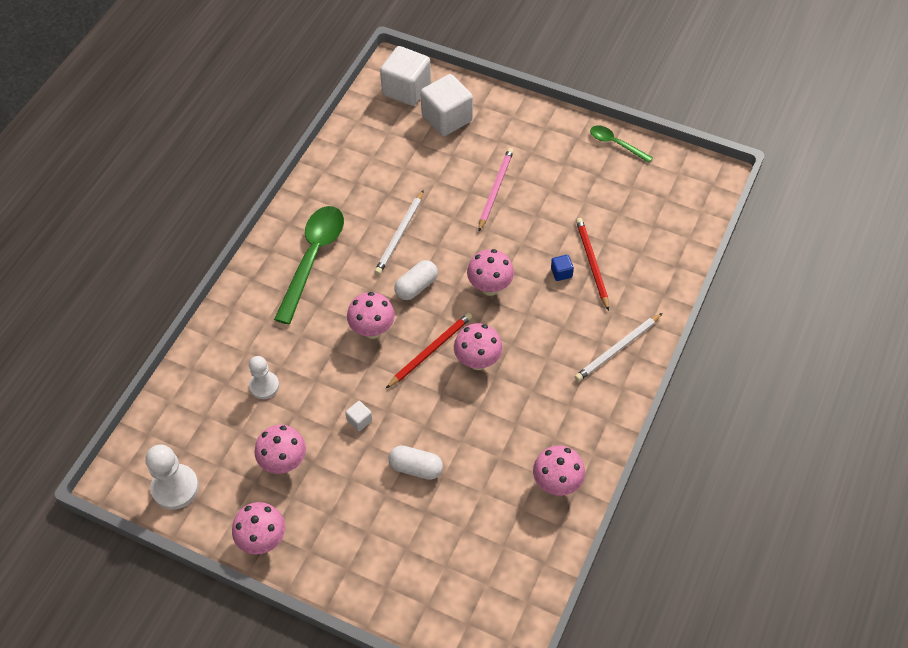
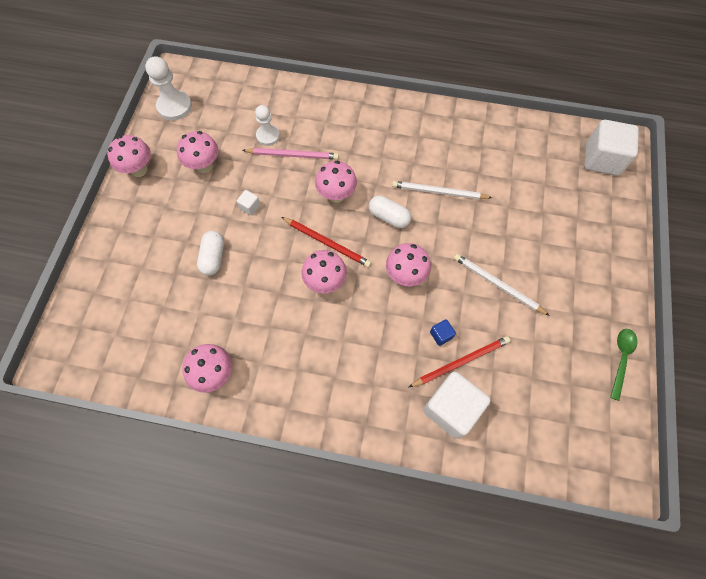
camera: 75 degrees right, 10 degrees up
(313, 258) = (394, 136): green spoon -> none
(447, 118) = (583, 199): white cube -> white cube (451, 409)
(495, 189) = (517, 257): pink pencil -> pink pencil (293, 155)
(617, 349) = (368, 404): white pencil -> white pencil (497, 284)

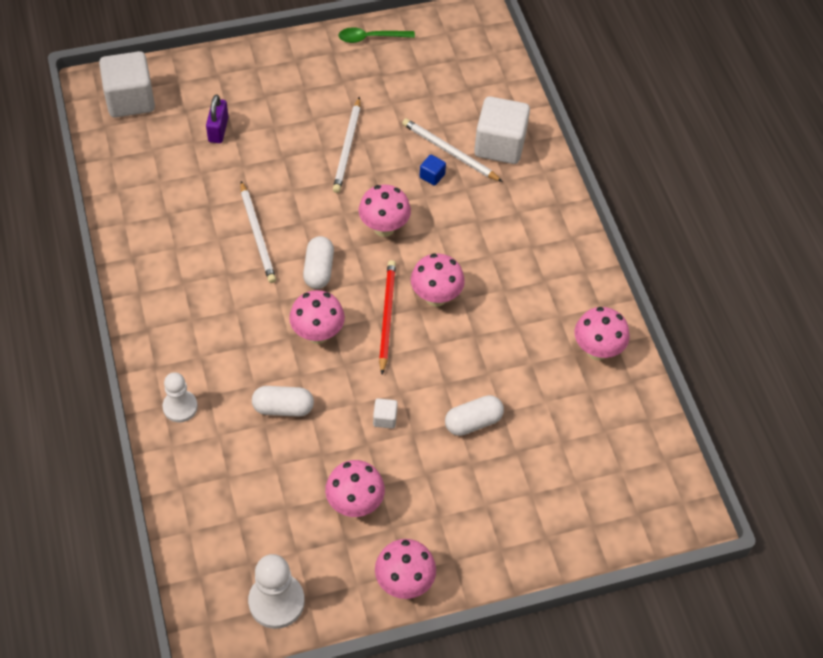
camera: 120 degrees left, 10 degrees down
(268, 136) = (267, 452): white pawn -> white pawn (180, 407)
(293, 155) = (283, 408): pink pencil -> white capsule
(461, 362) = (449, 152): red pencil -> white pencil
(550, 204) = (218, 130): none -> purple padlock

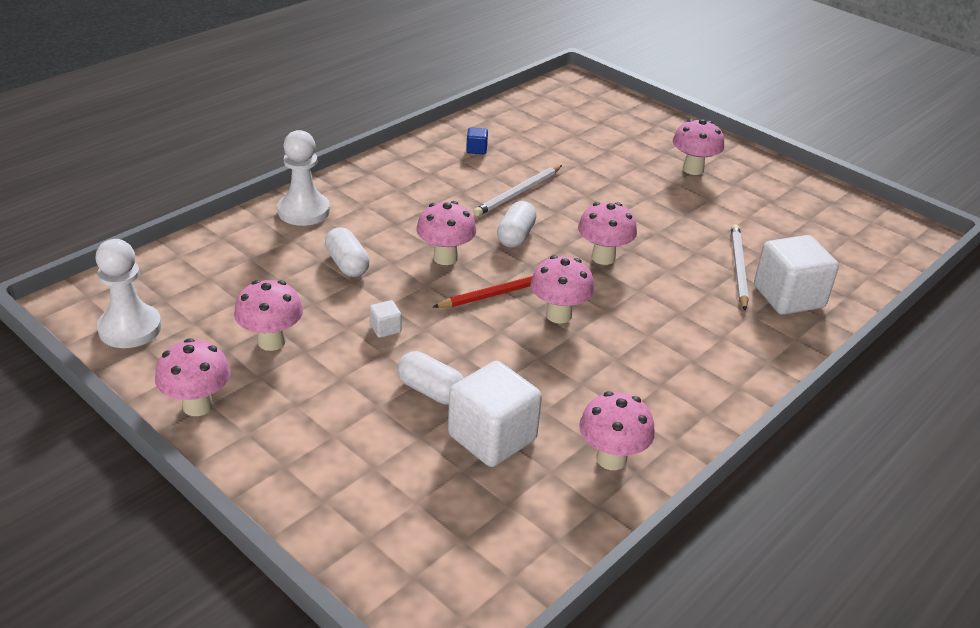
camera: 60 degrees right, 20 degrees down
(130, 100) = (580, 97): white cube -> white cube (492, 437)
(180, 407) = (304, 211): white pawn -> white pawn, size x1.50
(218, 130) = (601, 142): purple padlock -> none
(304, 94) = (693, 169): none -> pink mushroom
(319, 270) = (515, 236): white capsule -> white capsule turned 45 degrees counterclockwise
(347, 147) = (666, 209): white pencil -> none
(370, 38) = (801, 183): green spoon -> none
(432, 176) = (696, 266): blue cube -> blue cube (476, 149)

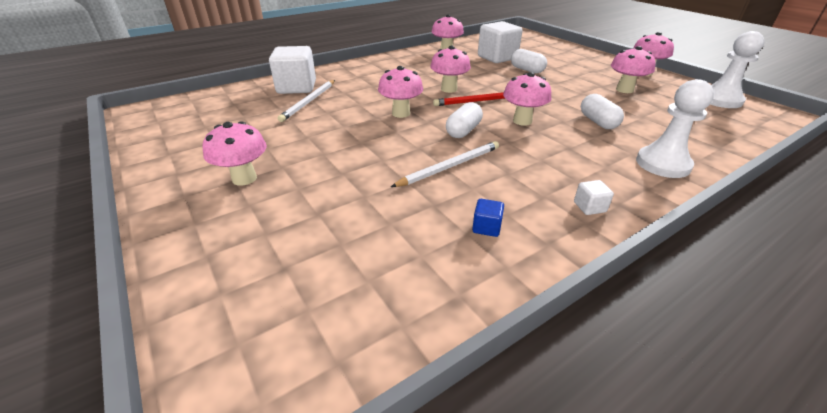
camera: 165 degrees left, 0 degrees up
(385, 329) = (557, 90): white cube -> white cube (589, 207)

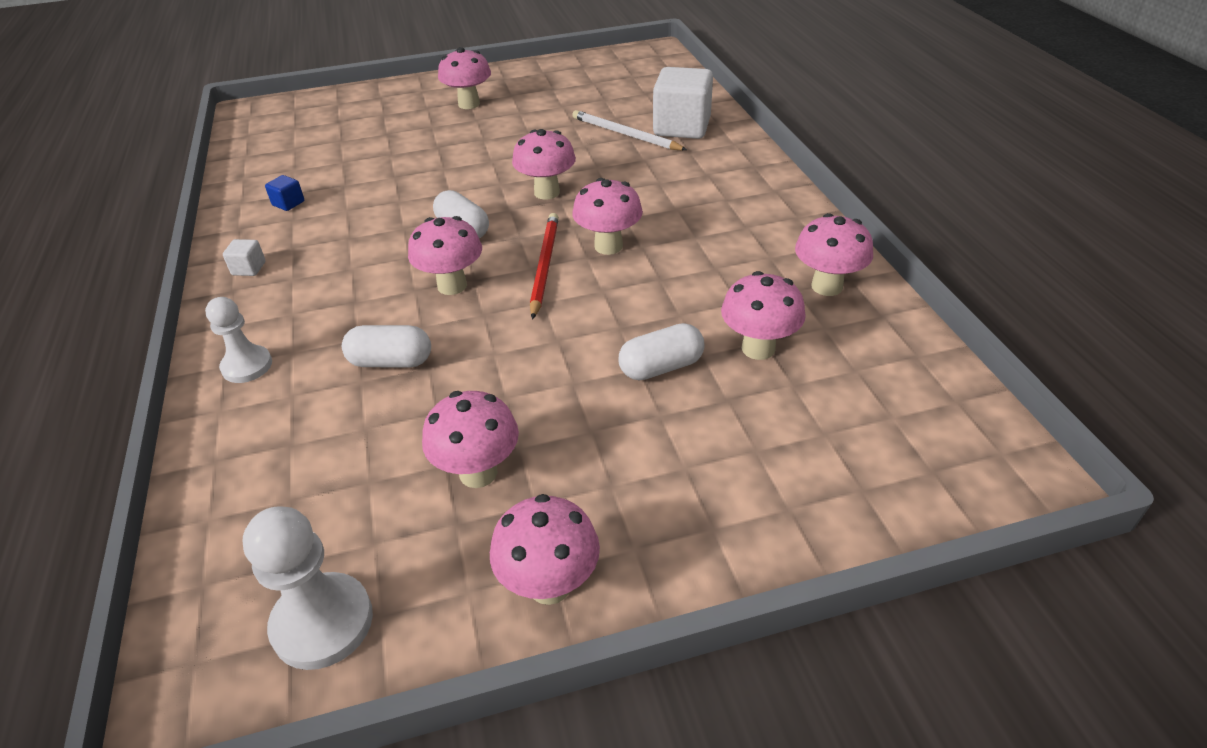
camera: 110 degrees right, 5 degrees up
(450, 166) = (394, 204): white pencil -> none
(497, 58) = (758, 348): white cube -> pink mushroom
(662, 164) = (247, 366): white pawn -> white pawn, size x0.67

